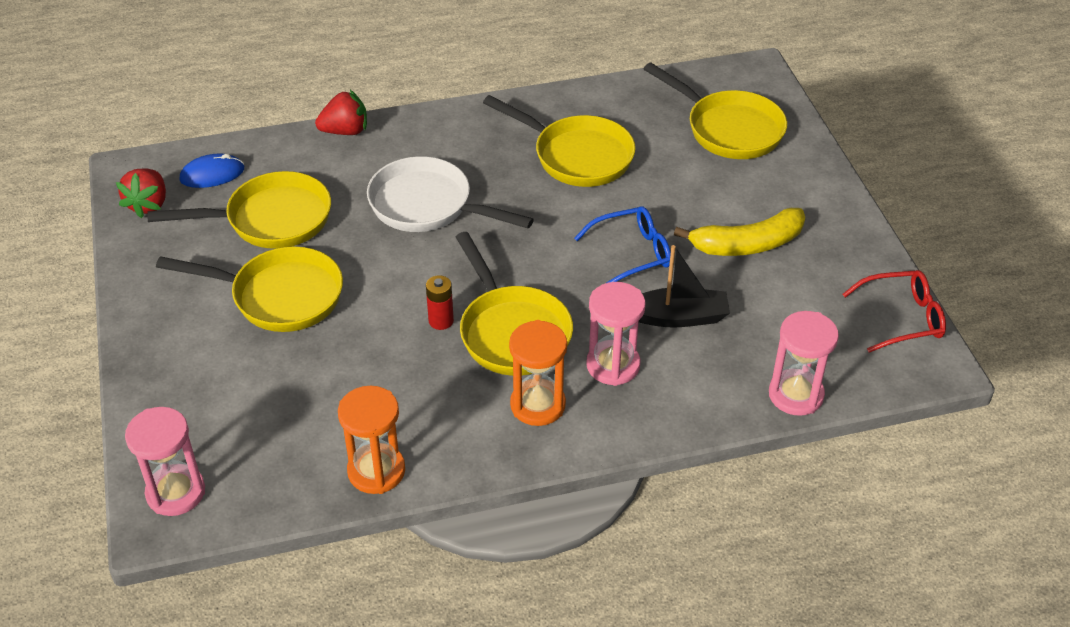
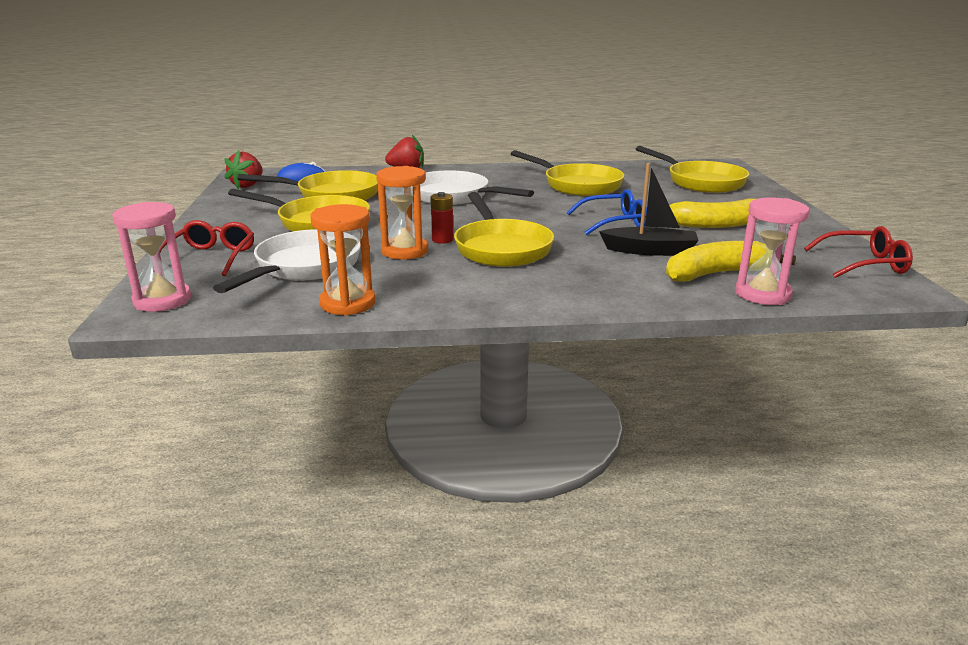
camera: 10 degrees right, 20 degrees down
(186, 396) = (211, 257): none -> red glasses
(302, 404) = (303, 267): none -> white pan
(537, 405) = (511, 282): orange hourglass -> orange hourglass (404, 251)
(613, 365) = (587, 268): pink hourglass -> none
(750, 359) = (717, 274): none -> yellow banana

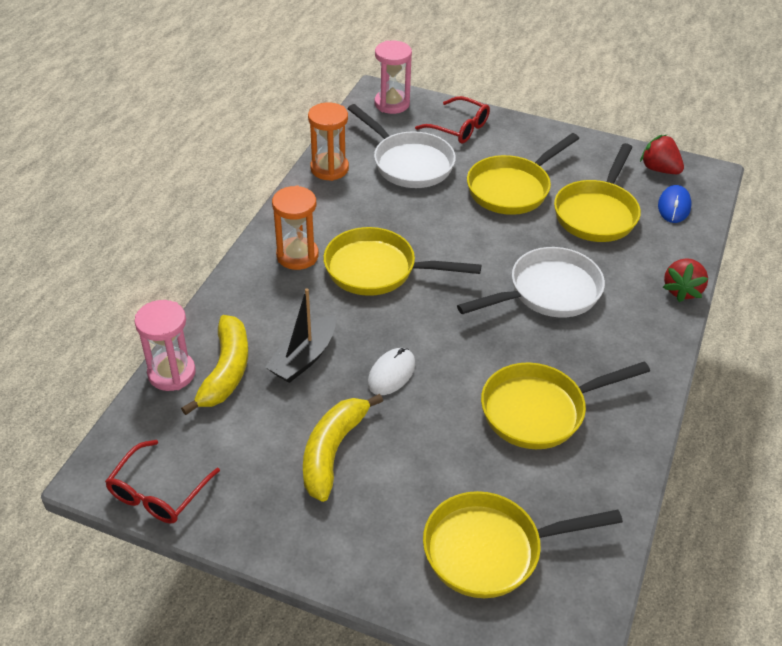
camera: 115 degrees right, 20 degrees up
(404, 251) = (408, 216): orange hourglass -> orange hourglass (297, 256)
(442, 240) = (421, 244): red battery -> none
(614, 222) = (391, 373): blue glasses -> white mouse

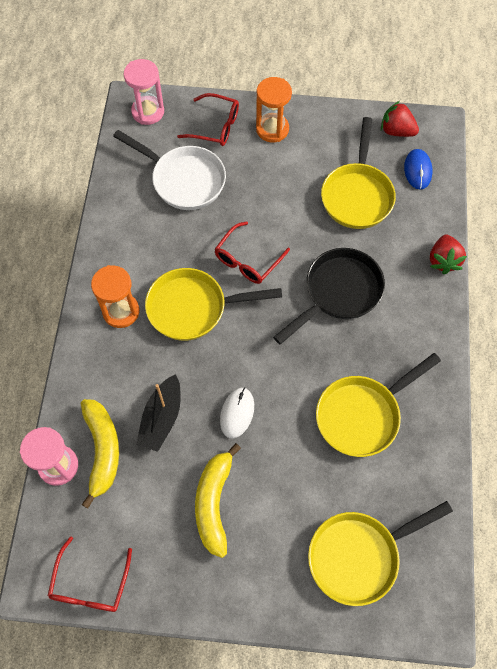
camera: 15 degrees left, 20 degrees up
(329, 169) = (116, 205): orange hourglass -> orange hourglass (272, 129)
(453, 242) = (247, 260): none -> red glasses
(512, 188) = (280, 186): yellow pan -> none
(548, 292) = (338, 292): white pan -> black pan

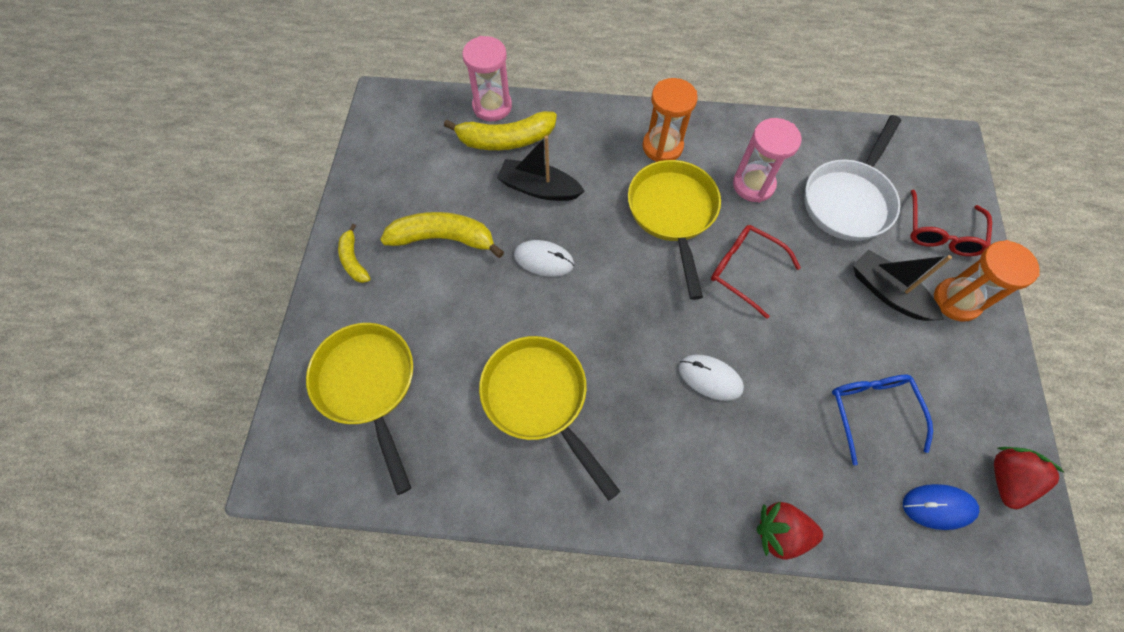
camera: 90 degrees right, 0 degrees up
(90, 584) = (376, 138): red glasses -> none
(148, 112) = (941, 159): pink hourglass -> pink hourglass (753, 185)
(236, 587) = (354, 260): none -> yellow banana
(266, 169) = (888, 293): none -> black boat
(338, 292) = (710, 378): black pan -> white mouse
(357, 195) = (871, 411): yellow pan -> blue glasses

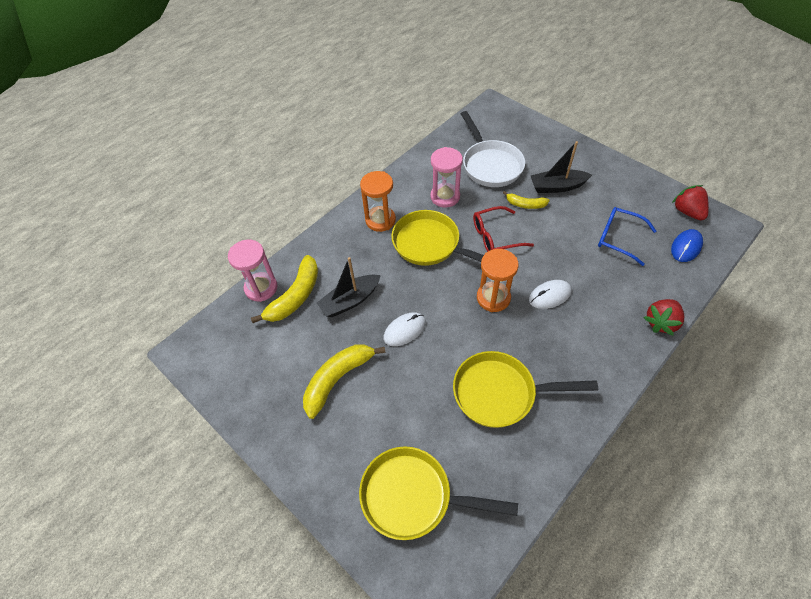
camera: 50 degrees left, 10 degrees down
(354, 260) = (303, 449): yellow banana -> yellow banana (525, 204)
(941, 233) = (540, 144): red glasses -> none
(956, 301) = (582, 164): orange hourglass -> orange hourglass (493, 298)

